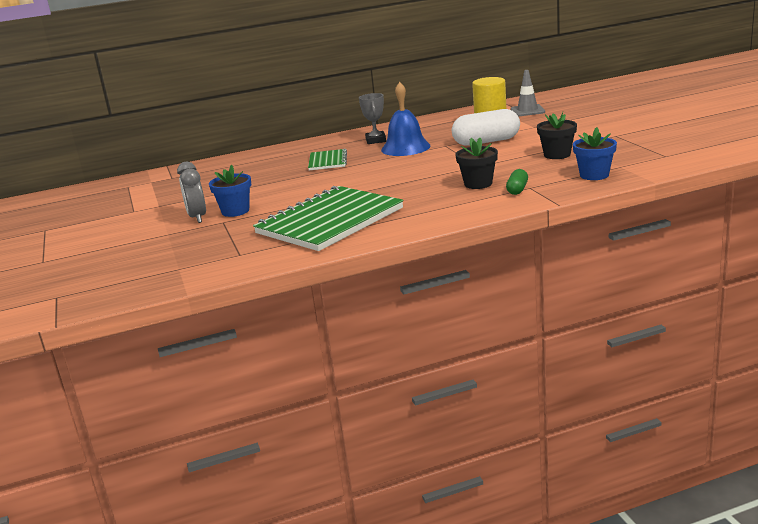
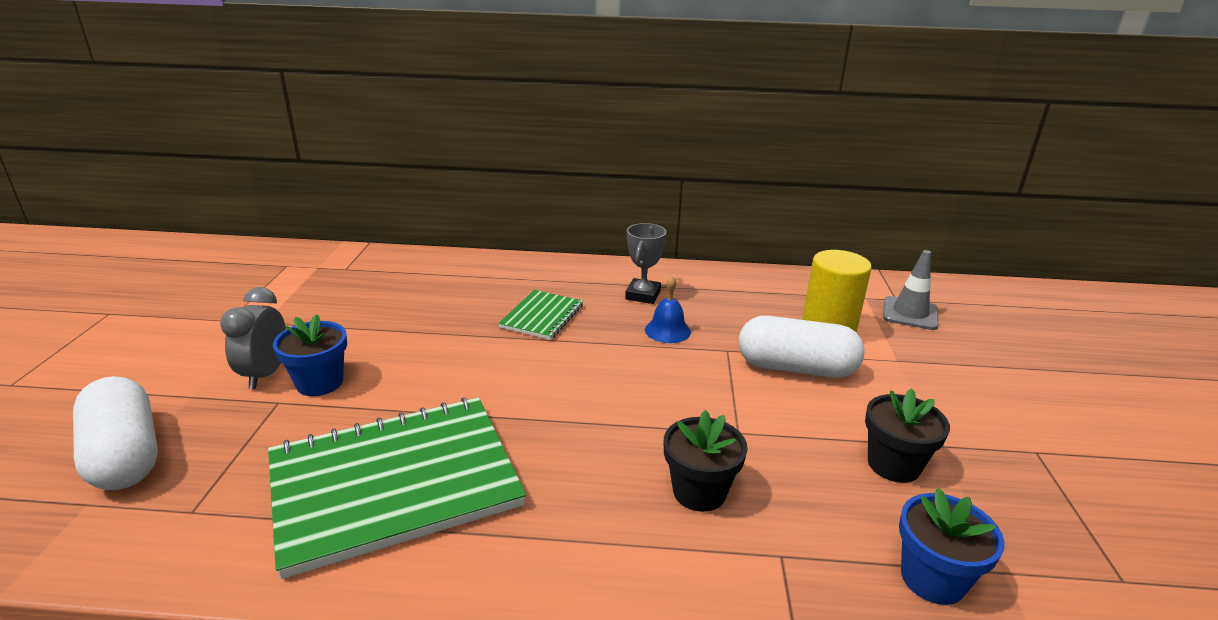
camera: 20 degrees right, 5 degrees up
(169, 255) = (125, 455): none -> white capsule
(405, 148) = (667, 330): blue bell -> blue bell, size x0.57
(517, 190) = (753, 552): green capsule -> none

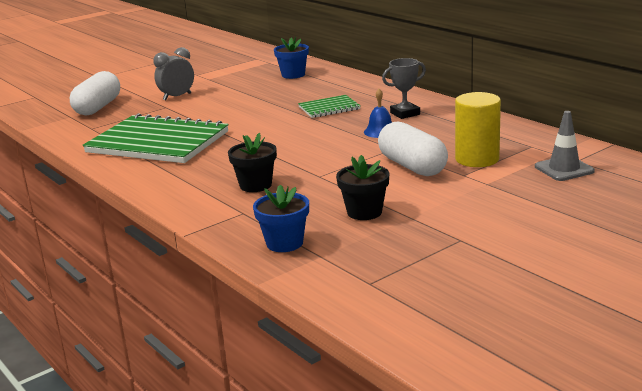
camera: 50 degrees right, 5 degrees down
(319, 383) = (190, 105): blue flower pot -> blue flower pot (293, 75)

